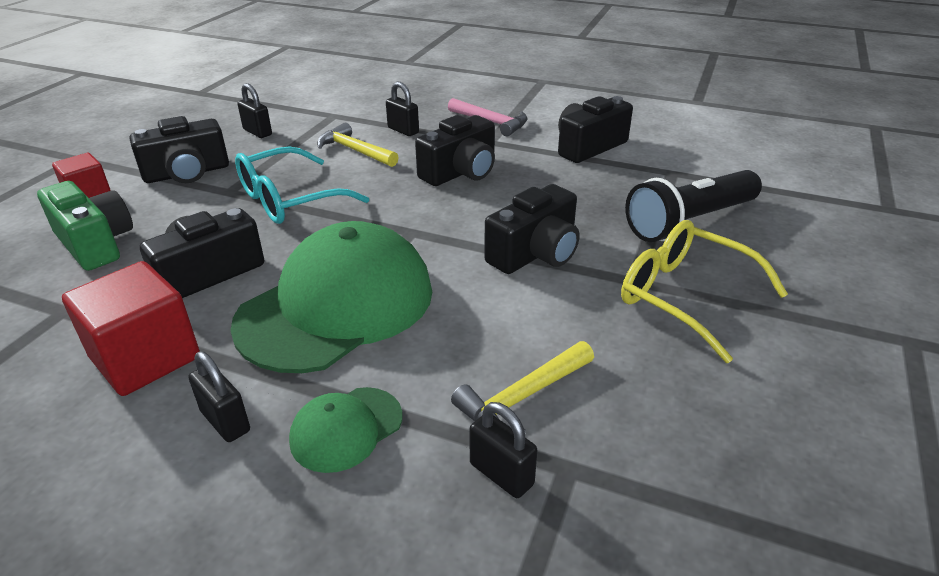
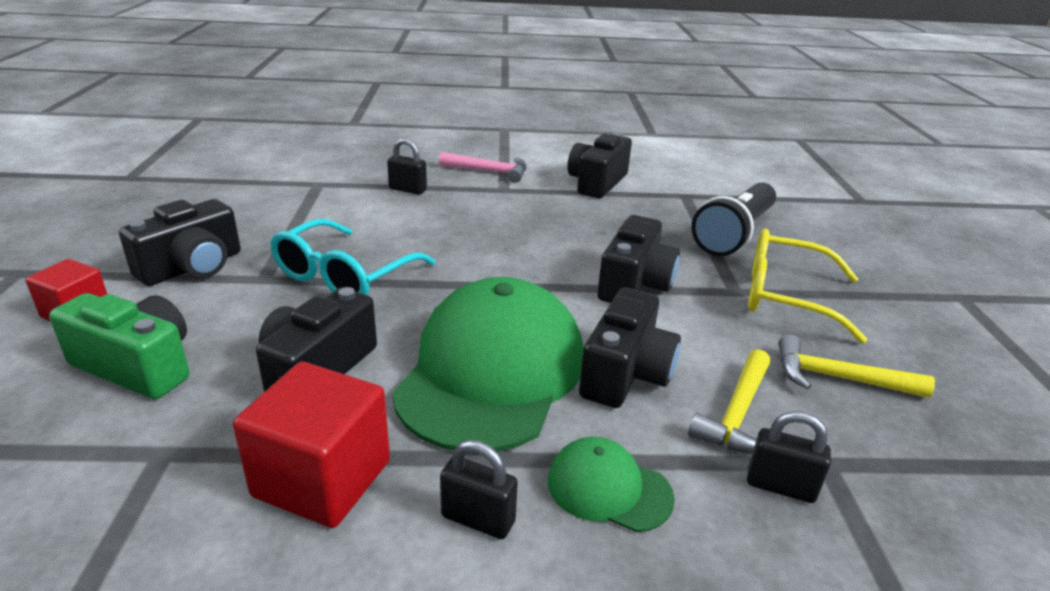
camera: 25 degrees left, 5 degrees down
(257, 132) = (243, 211): black padlock -> none
(346, 429) = (608, 488): green cap -> green cap turned 90 degrees clockwise
(355, 151) = (374, 216): yellow hammer -> yellow hammer (838, 378)
(460, 172) = (501, 221): black camera -> black camera (625, 373)

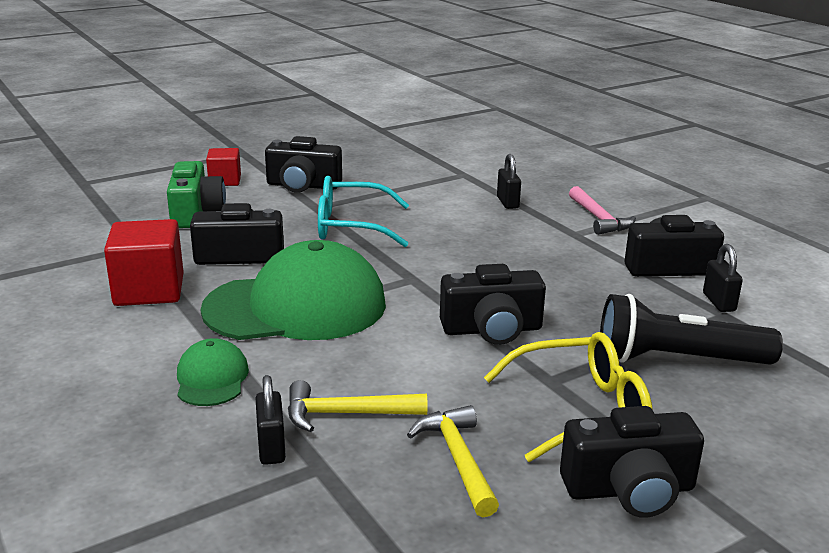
camera: 60 degrees right, 5 degrees down
(478, 519) = (151, 343): black padlock -> black padlock (718, 302)
(625, 373) = (349, 355): black camera -> black camera (629, 490)
(786, 297) = (579, 411): yellow glasses -> yellow glasses turned 90 degrees clockwise

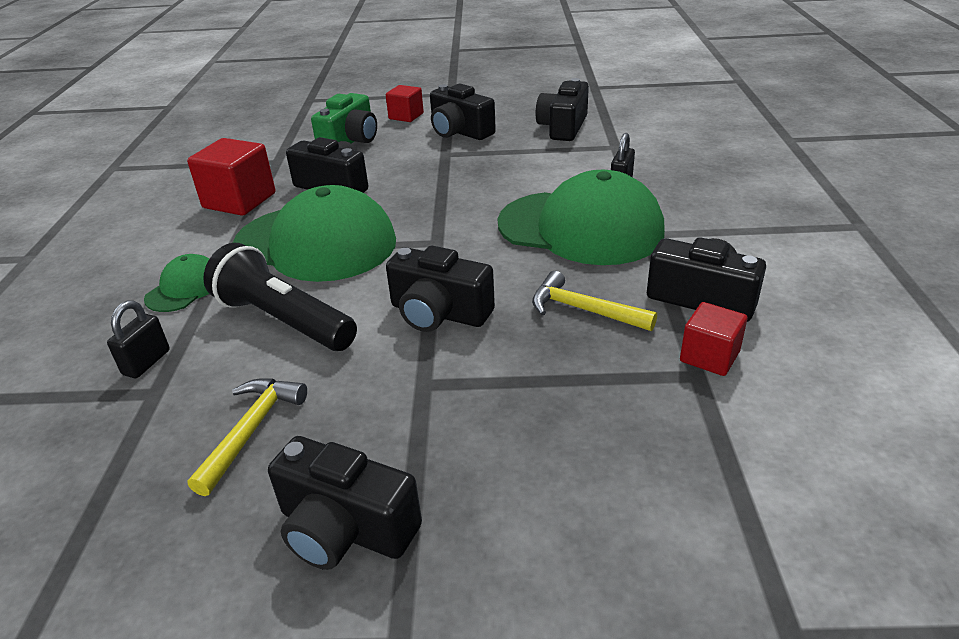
camera: 35 degrees right, 10 degrees up
(346, 414) = (229, 353): yellow hammer -> yellow hammer (584, 310)
(352, 226) = (451, 179): turquoise glasses -> none
(397, 166) = (563, 127): none -> black camera
(519, 240) = (580, 228): none -> green cap
(579, 411) = (408, 425): yellow glasses -> none
(599, 219) = (695, 223): pink hammer -> none
(677, 360) = (575, 407): black flashlight -> black flashlight (283, 320)
(718, 302) = (709, 356): black padlock -> red cube

